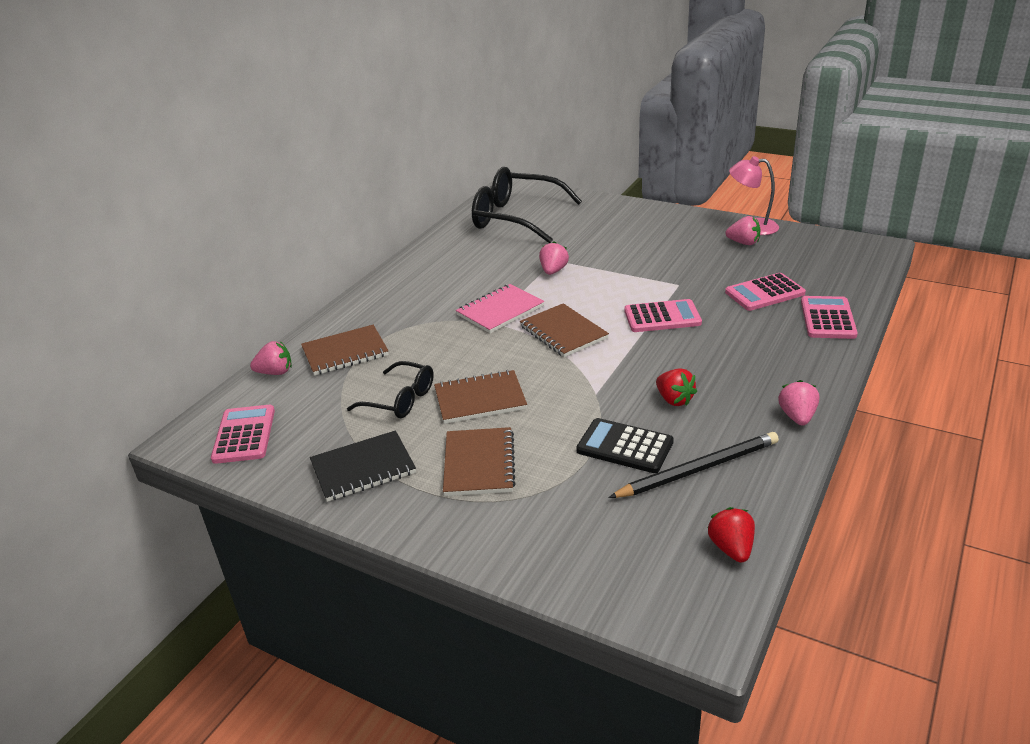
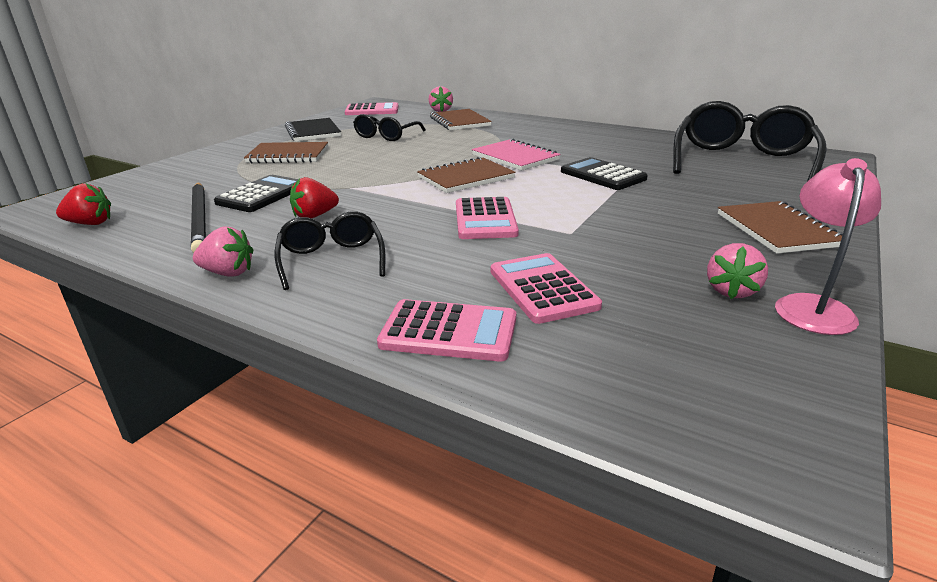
camera: 90 degrees right, 5 degrees down
(480, 399) = (370, 154): brown notebook -> brown notebook (777, 230)
(553, 271) = (602, 175): pink strawberry -> black calculator
(756, 374) = (331, 259): none -> black glasses

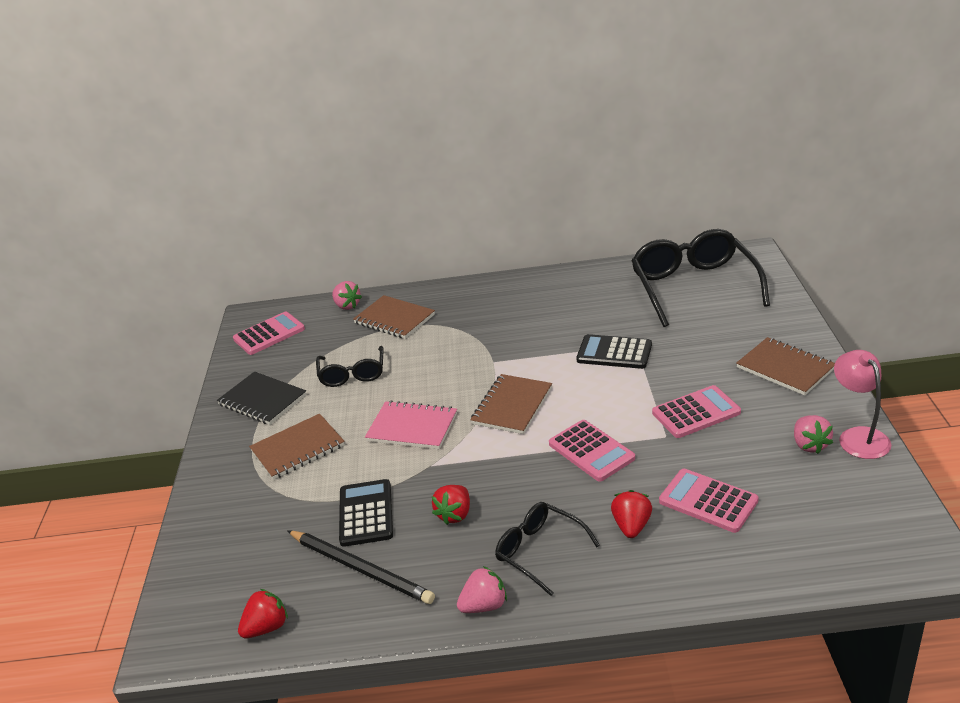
camera: 30 degrees left, 5 degrees up
(437, 276) = (631, 526): none -> red strawberry
(449, 331) = (697, 567): pink calculator -> pink calculator (696, 412)
(515, 157) = (517, 357): pink notebook -> pink notebook (412, 427)

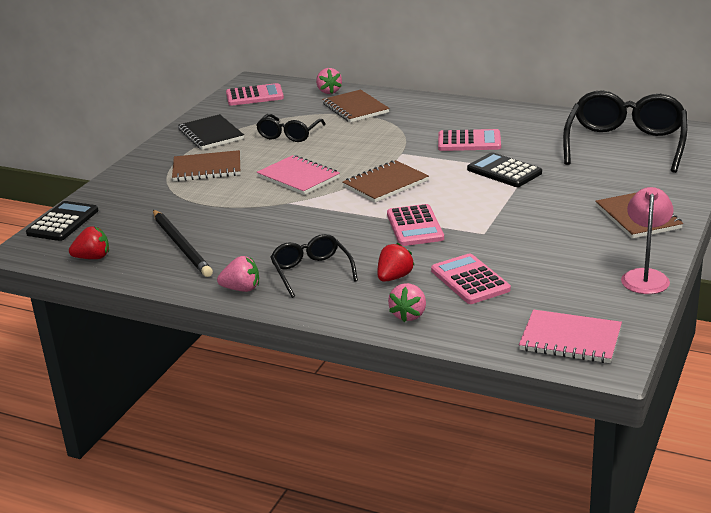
camera: 25 degrees right, 5 degrees down
(366, 513) = (215, 217): black calculator -> black calculator (63, 222)
(455, 514) = (275, 235): red strawberry -> none
(696, 412) = (526, 225): pink calculator -> pink calculator (469, 141)
(809, 445) = (596, 270): pink strawberry -> pink strawberry (409, 315)
(869, 540) = (570, 339): none -> pink notebook

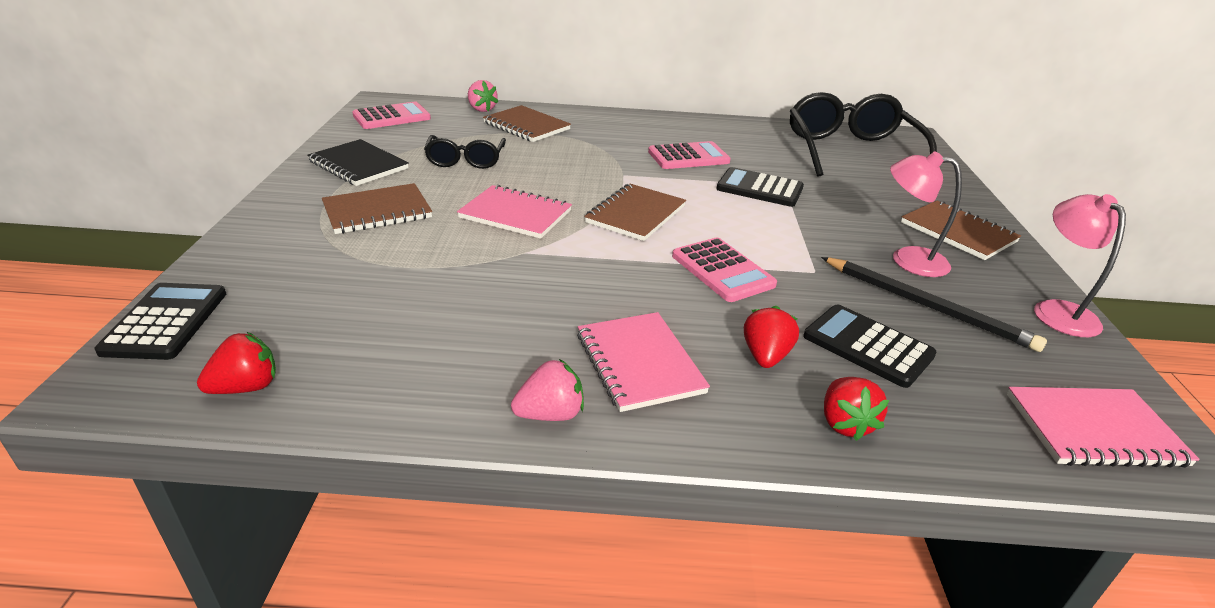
camera: 25 degrees left, 5 degrees up
(181, 245) = (401, 342): black pencil -> black pencil (927, 306)
(311, 272) = (639, 363): black glasses -> pink notebook
(409, 315) = (845, 423): pink strawberry -> red strawberry
(470, 280) = (867, 346): pink calculator -> black calculator
(567, 232) = (907, 259): none -> pink lamp

